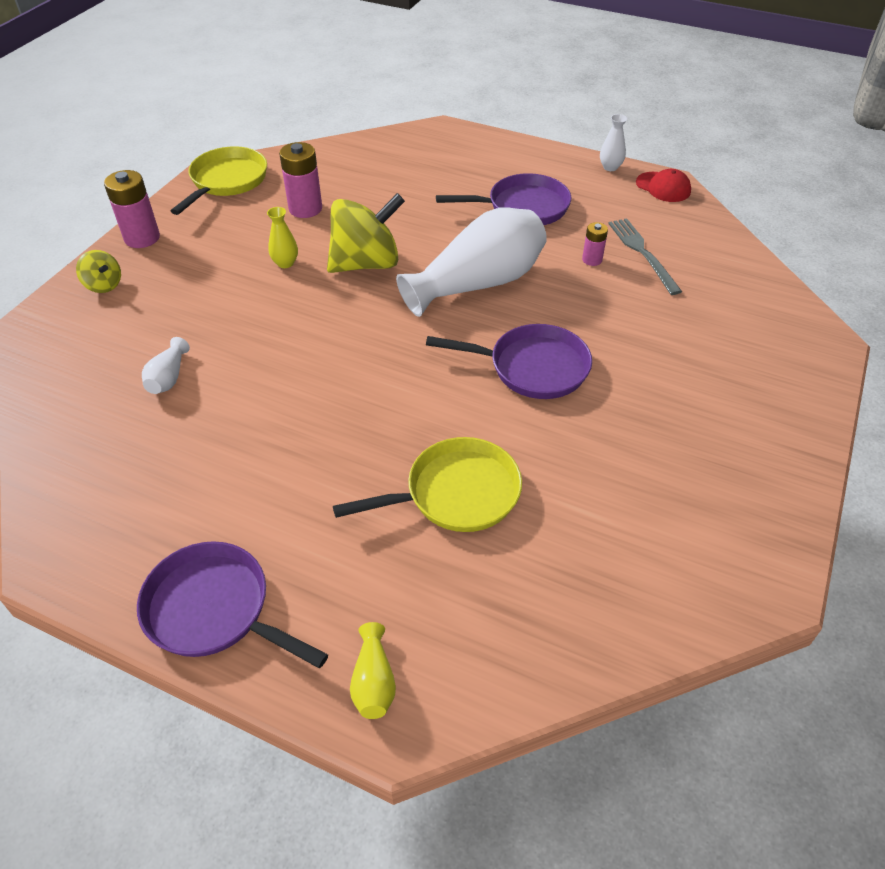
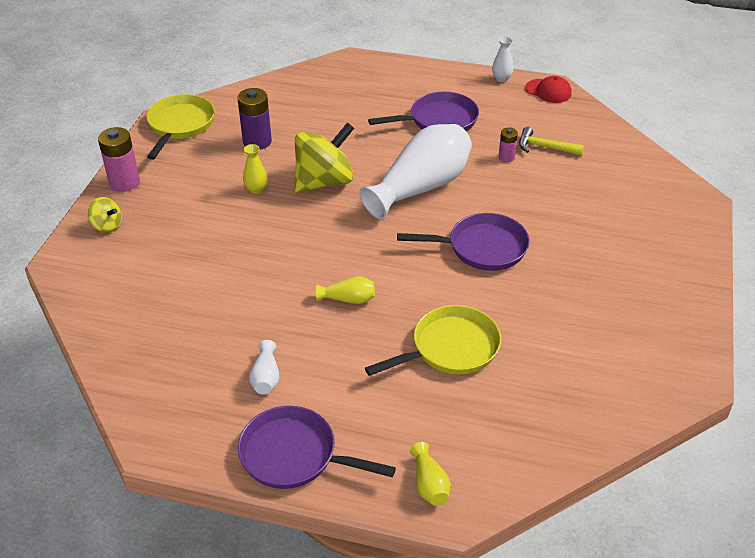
camera: 10 degrees left, 5 degrees down
(168, 377) = (193, 293): white vase -> white vase (266, 377)
(305, 208) = (257, 141): pink battery -> purple battery
(349, 411) = (348, 299): none -> yellow vase
(642, 253) = (545, 147): grey fork -> yellow hammer

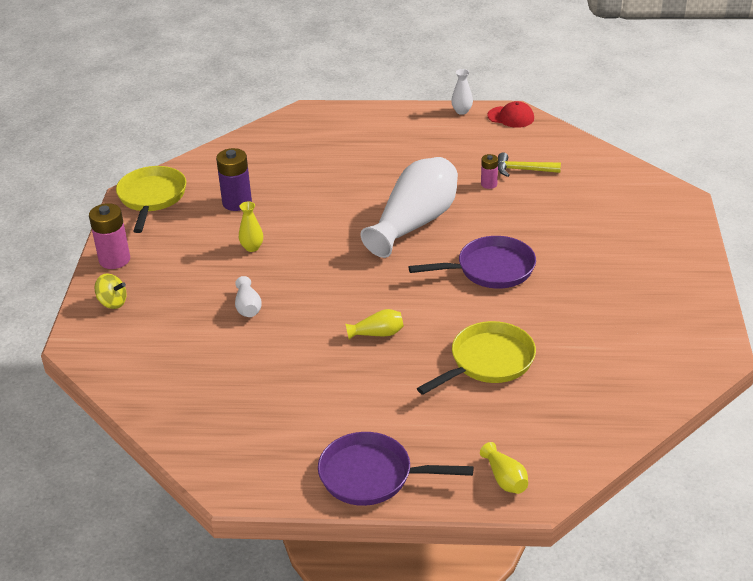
camera: 10 degrees left, 5 degrees down
(266, 377) = (321, 414): white vase -> white vase (248, 307)
(324, 181) = (318, 231): yellow spinning top -> none
(439, 120) = (413, 158): purple pan -> none

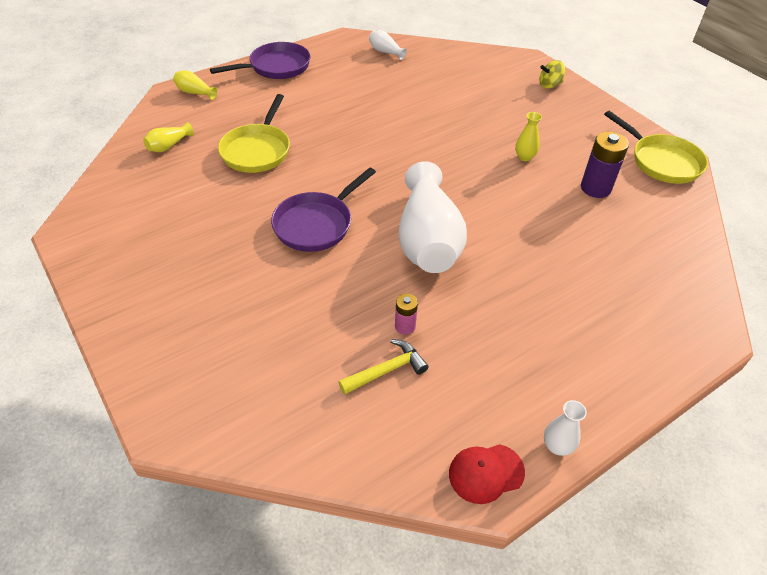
camera: 140 degrees right, 10 degrees up
(114, 260) = (597, 108): pink battery -> none
(248, 307) = (464, 117): white vase -> white vase (385, 52)
(377, 334) = (355, 137): yellow vase -> yellow vase (169, 146)

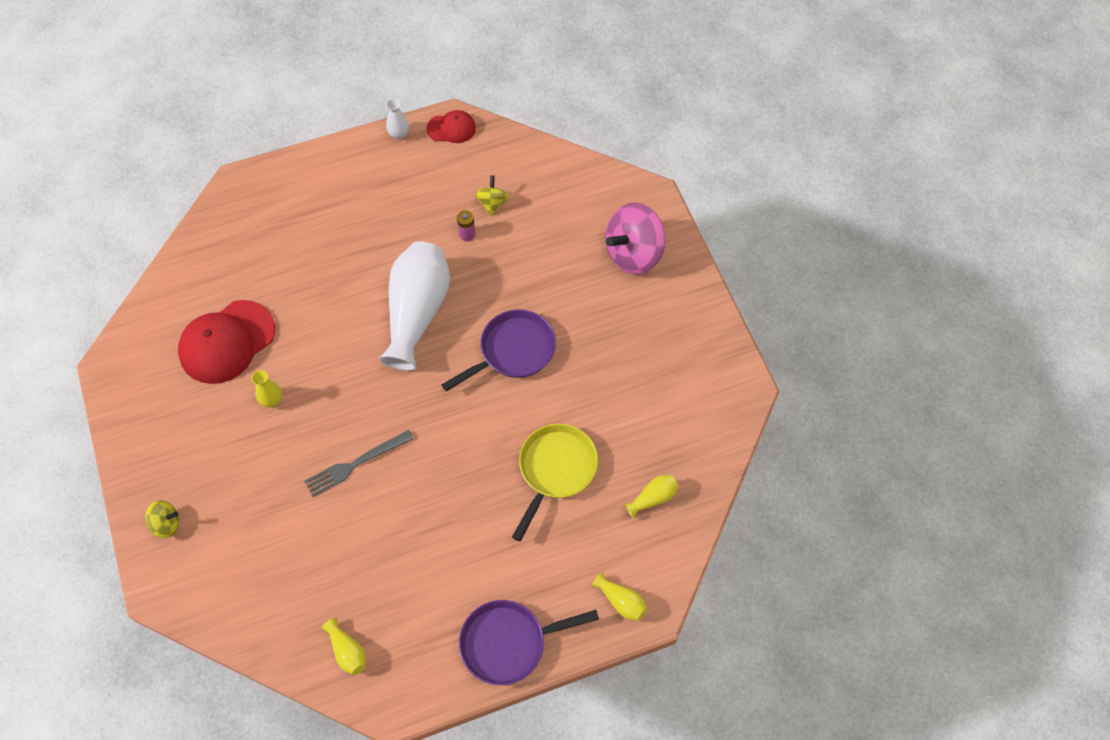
camera: 165 degrees left, 15 degrees up
(189, 342) = (633, 253): none -> pink spinning top
(385, 52) = (347, 651): white vase -> yellow vase
(386, 370) = (492, 203): yellow hammer -> yellow spinning top
(429, 131) = (356, 464): none -> grey fork
(595, 188) = (227, 342): purple battery -> red cap
(662, 161) = (133, 364): yellow pan -> none

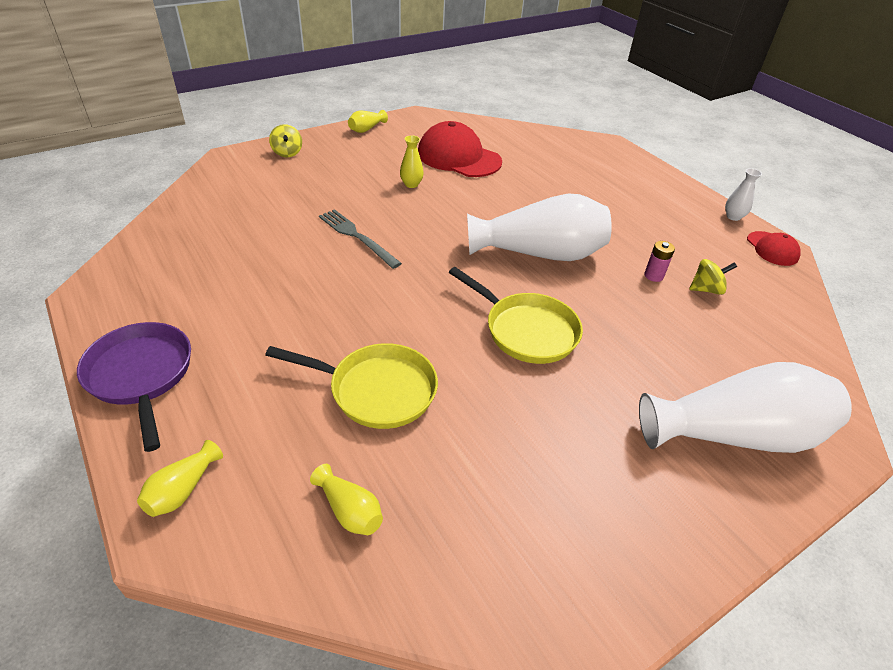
camera: 75 degrees right, 20 degrees down
(347, 651) = (155, 257): yellow vase -> yellow vase (366, 129)
(513, 351) = (526, 330): purple pan -> yellow pan
(633, 253) = (735, 434): pink spinning top -> white vase

